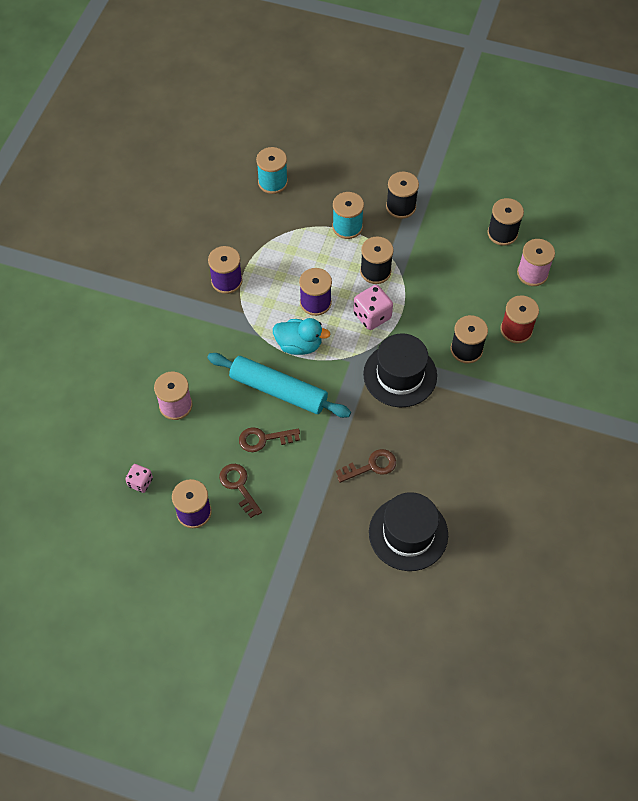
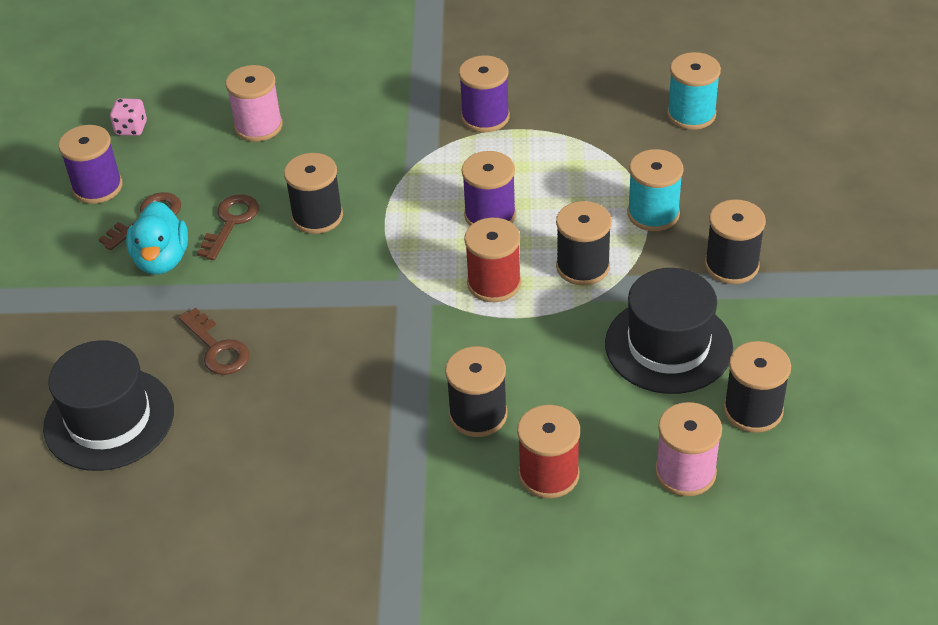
camera: 75 degrees right, 15 degrees down
(264, 439) = (231, 223): brown key -> brown key turned 45 degrees clockwise
(278, 390) = (317, 216): turquoise rolling pin -> black spool
(299, 345) = (405, 217): turquoise duck -> turquoise duck (162, 260)
(372, 316) = (494, 283): pink dice -> red spool
(400, 375) = (395, 342): black hat -> black hat (668, 345)

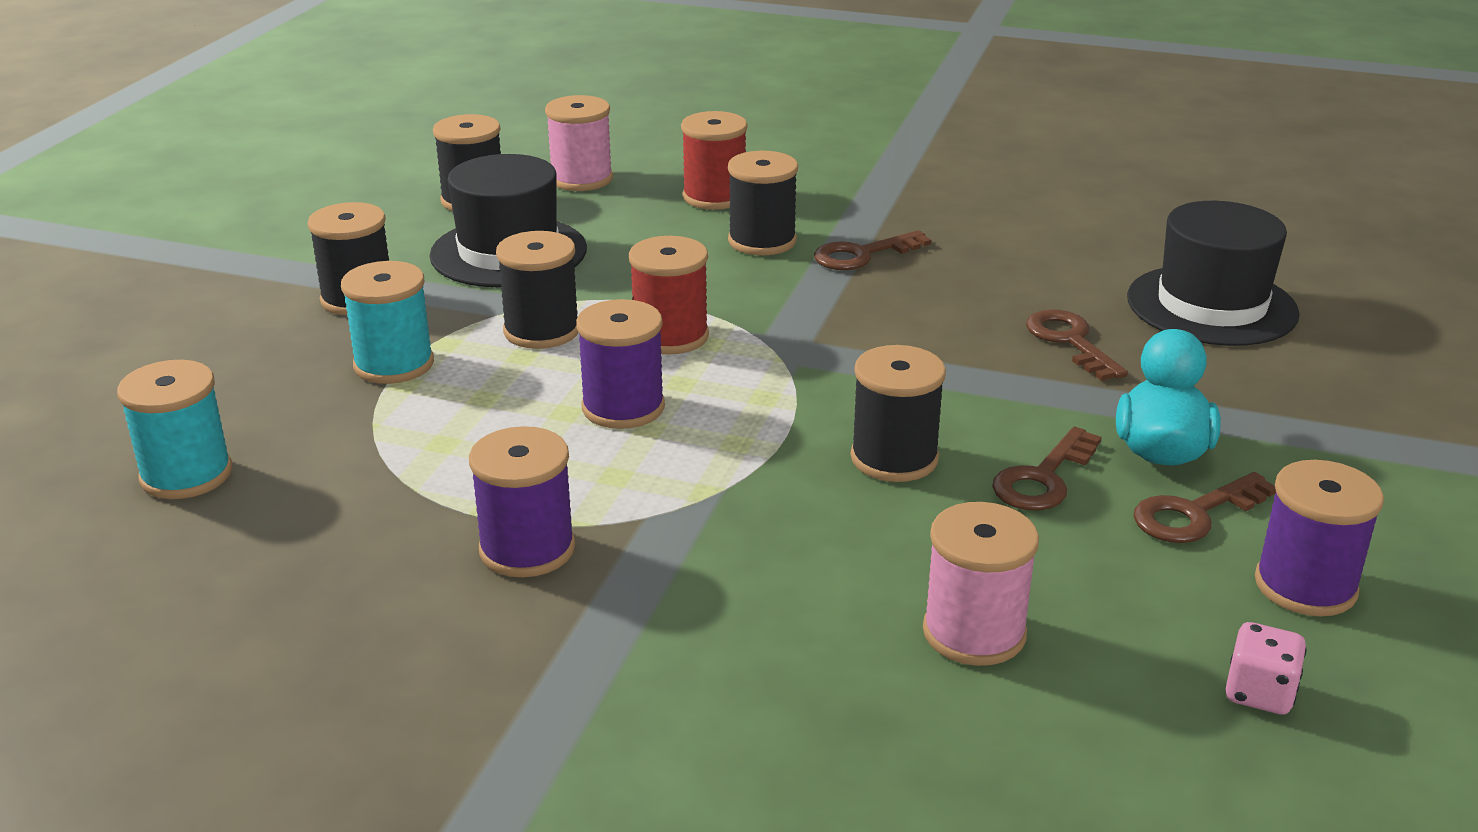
camera: 165 degrees left, 15 degrees down
(390, 417) = (862, 255): none -> brown key

